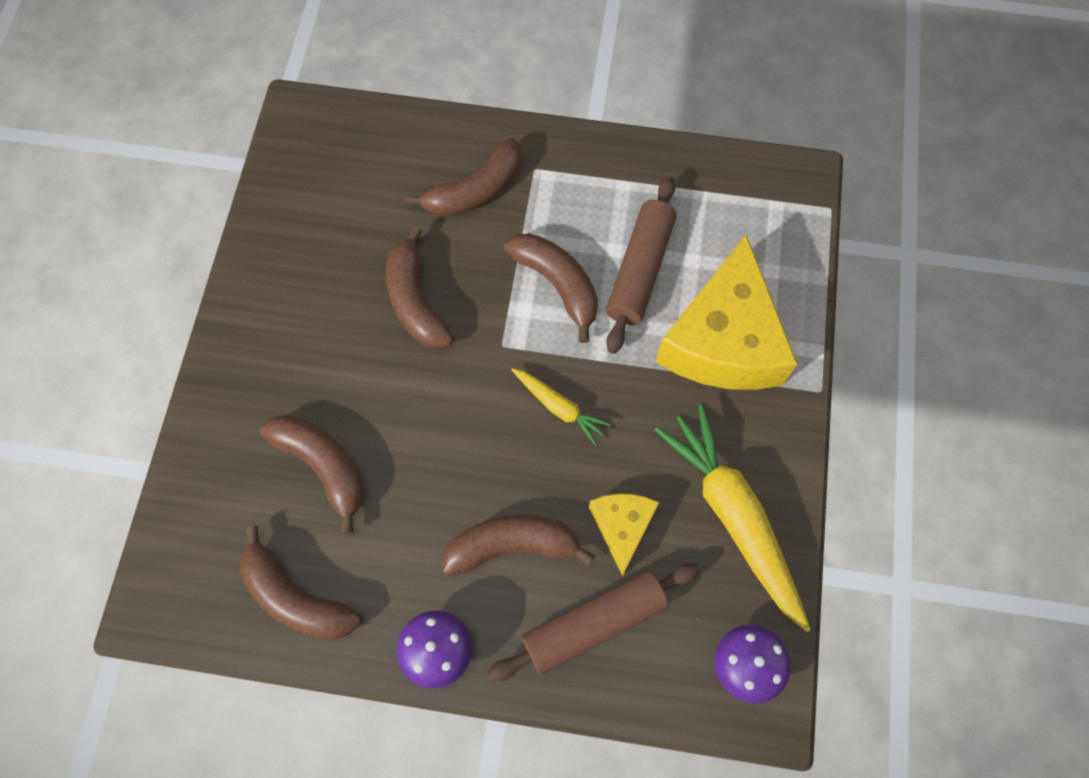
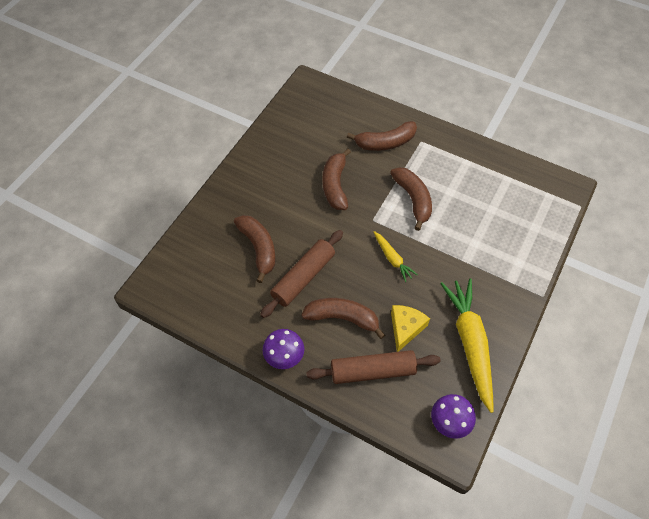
camera: 20 degrees right, 10 degrees down
(296, 597) = (221, 305): brown banana -> none
(639, 270) = (460, 205): brown rolling pin -> brown rolling pin (303, 277)
(723, 340) = (495, 254): yellow cheese -> none

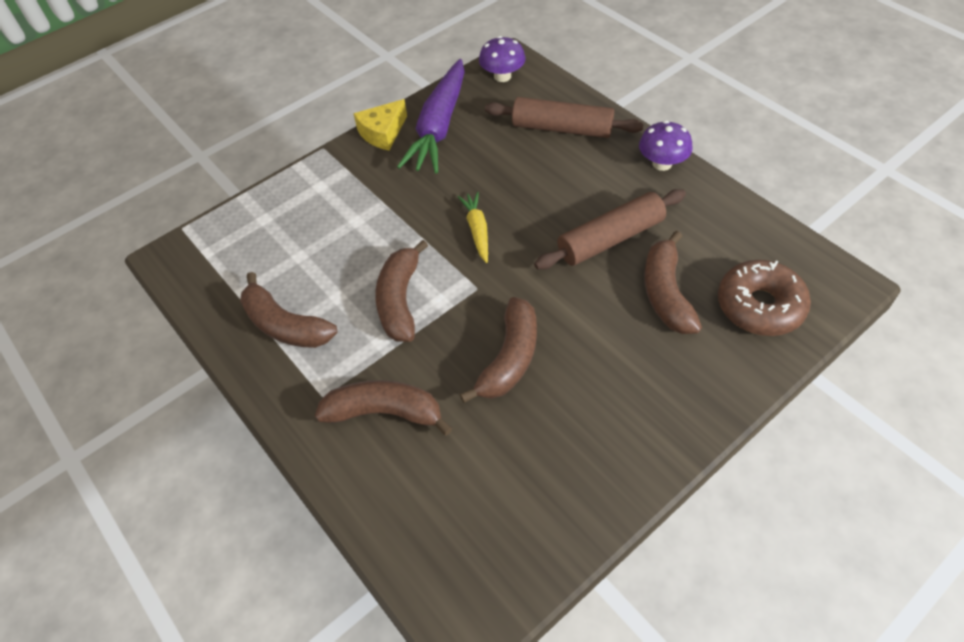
camera: 155 degrees left, 5 degrees down
(201, 256) = (759, 306): none -> brown donut
(342, 318) = (575, 183): brown banana -> brown banana (285, 325)
(405, 328) = (503, 156): yellow cheese -> yellow cheese (383, 133)
(470, 343) = (439, 127): yellow carrot -> purple carrot

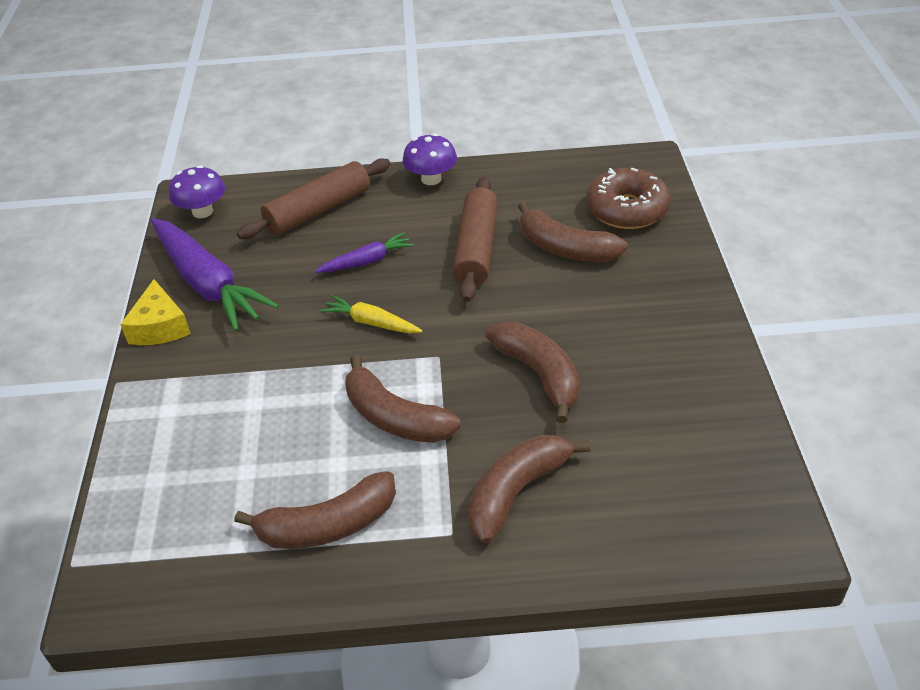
camera: 55 degrees left, 10 degrees down
(535, 188) = (367, 261): none -> purple carrot

